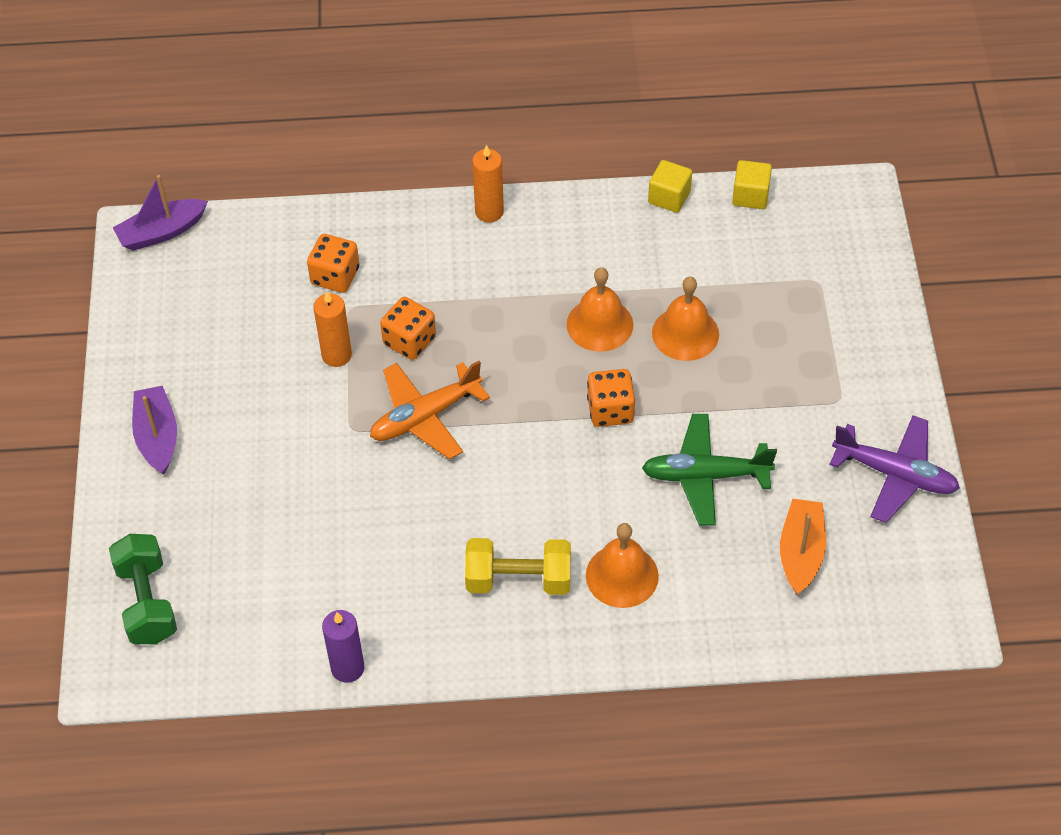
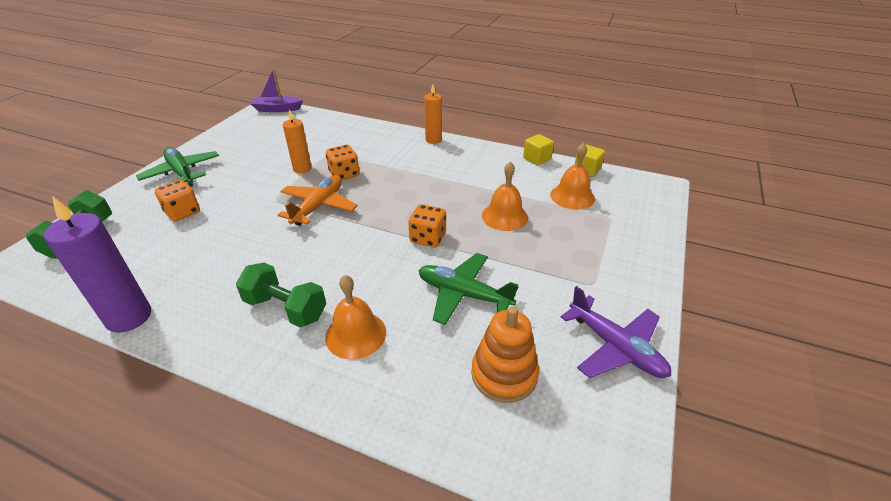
camera: 25 degrees right, 15 degrees down
(157, 437) = (182, 173): purple boat -> green plane
(335, 276) = (334, 142): orange dice -> orange dice (182, 212)
(347, 668) = (129, 317): purple candle -> purple candle, size x1.60
(425, 416) = (319, 206): orange plane -> orange plane turned 120 degrees clockwise
(518, 579) = (286, 308): yellow dumbbell -> green dumbbell
(599, 324) = (455, 197): orange bell -> orange bell (572, 196)
(801, 553) = (504, 374): orange boat -> orange stacking toy

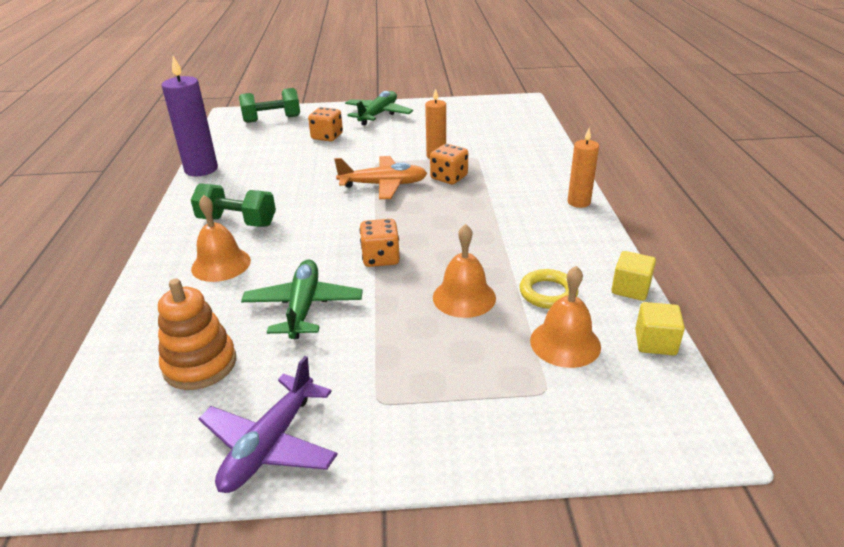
camera: 65 degrees right, 5 degrees down
(277, 109) = (526, 106): purple boat -> none
(286, 308) = (237, 222): green dumbbell -> green dumbbell turned 75 degrees counterclockwise
(522, 185) = (548, 293): none -> yellow ring

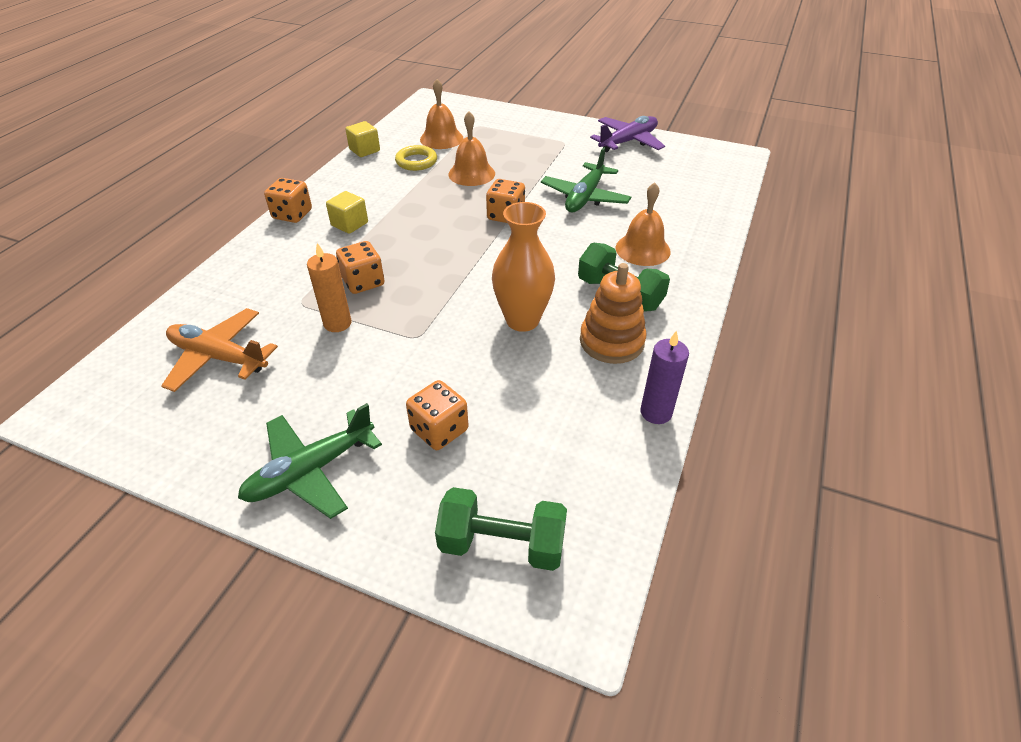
camera: 155 degrees left, 10 degrees up
(200, 364) = (664, 183): orange stacking toy -> orange stacking toy (611, 341)
(201, 169) = (656, 412): purple candle -> purple candle, size x0.62
(309, 187) = (522, 320): none -> orange vase
(383, 185) = (439, 295): orange plane -> orange plane (219, 357)
(578, 202) = (292, 214): orange candle -> orange dice
(655, 342) = (395, 127): yellow cube -> yellow cube (349, 224)

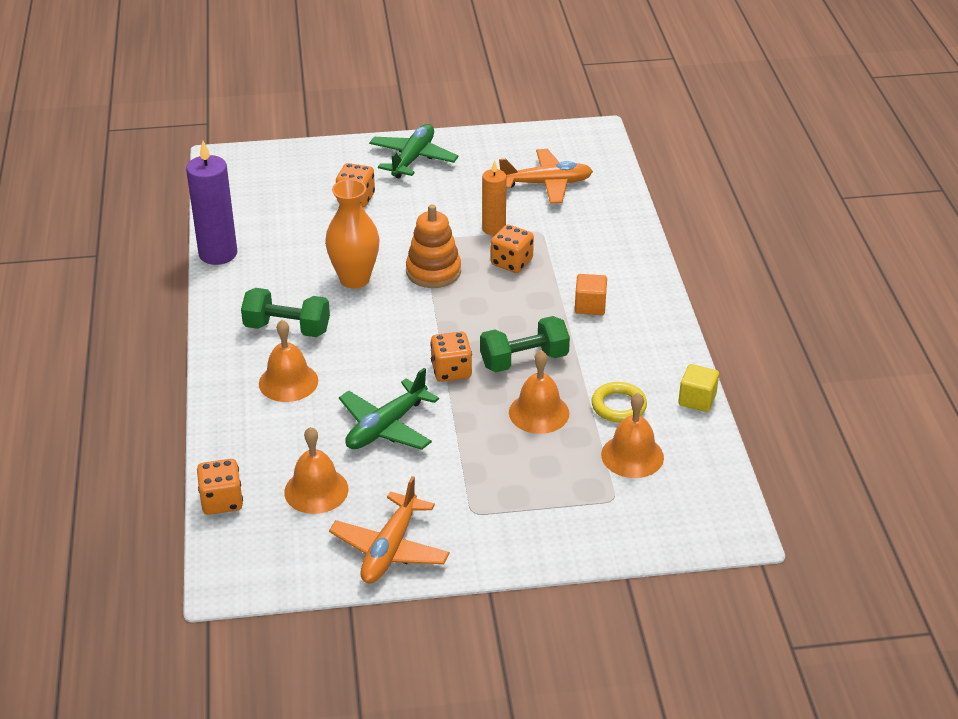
camera: 150 degrees right, 5 degrees down
(292, 214) = (655, 295): orange dice -> orange dice (222, 501)
(349, 224) = (590, 306): yellow cube -> orange cube
(502, 544) = (278, 168): green dumbbell -> green dumbbell (524, 360)
(585, 197) = (386, 427): green plane -> green plane turned 135 degrees counterclockwise
(611, 341) = (273, 288): orange stacking toy -> orange stacking toy (433, 271)
(628, 142) = (390, 549): purple plane -> orange plane
(656, 412) = (218, 254): purple candle -> purple candle, size x1.60
(658, 179) = (316, 490): none -> orange bell

